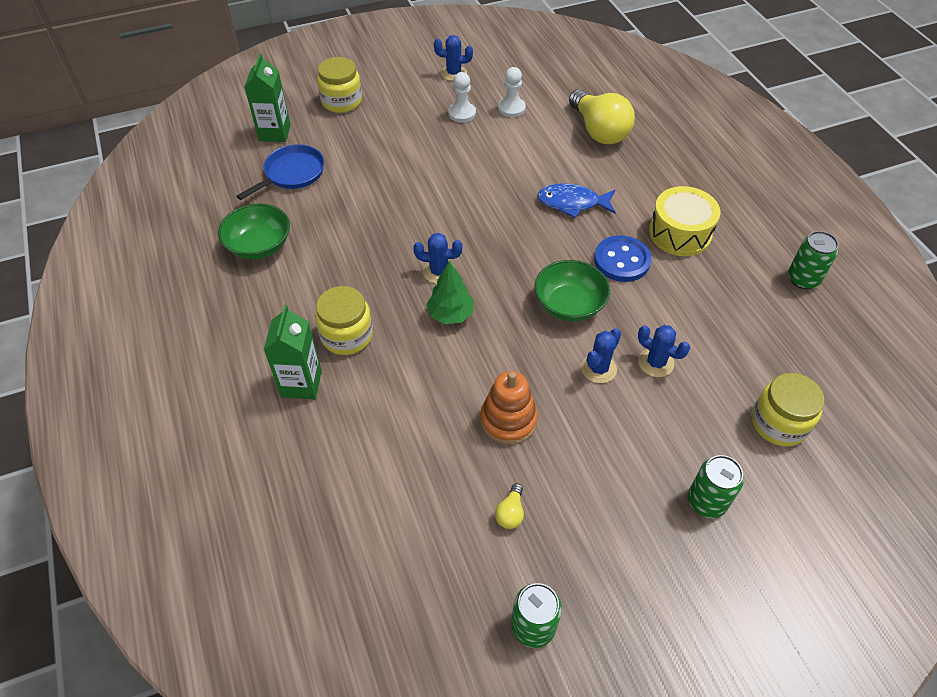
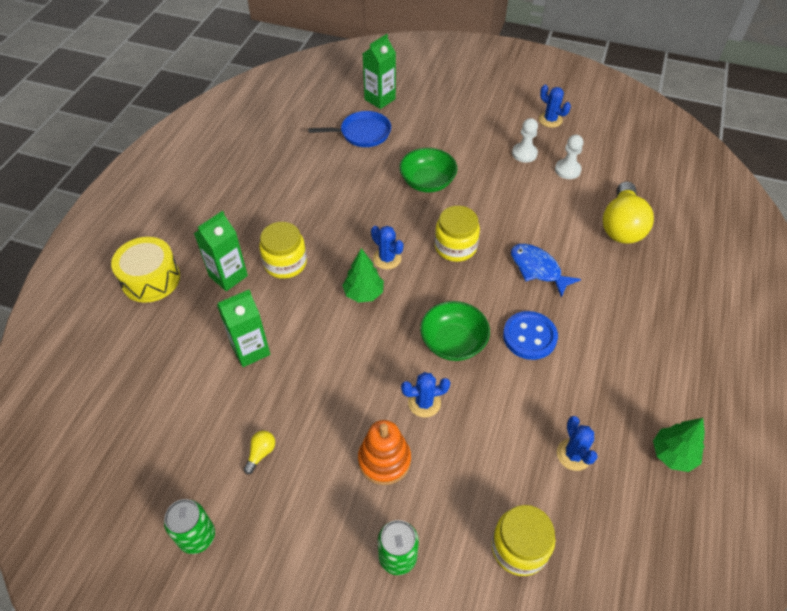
camera: 40 degrees right, 0 degrees up
(259, 246) = (294, 170): green bowl -> green bowl (427, 182)
(341, 101) = (446, 100): yellow jar -> yellow jar (455, 247)
(400, 434) = (250, 350): none -> green carton
(508, 420) = (324, 392): orange stacking toy -> orange stacking toy (384, 460)
(510, 513) = (261, 453): yellow light bulb -> yellow light bulb turned 150 degrees clockwise
(656, 363) = (471, 430): blue cactus -> blue cactus (573, 454)
(680, 233) = (602, 346): yellow drum -> yellow drum (151, 279)
(803, 279) = (673, 454): green can -> green tree

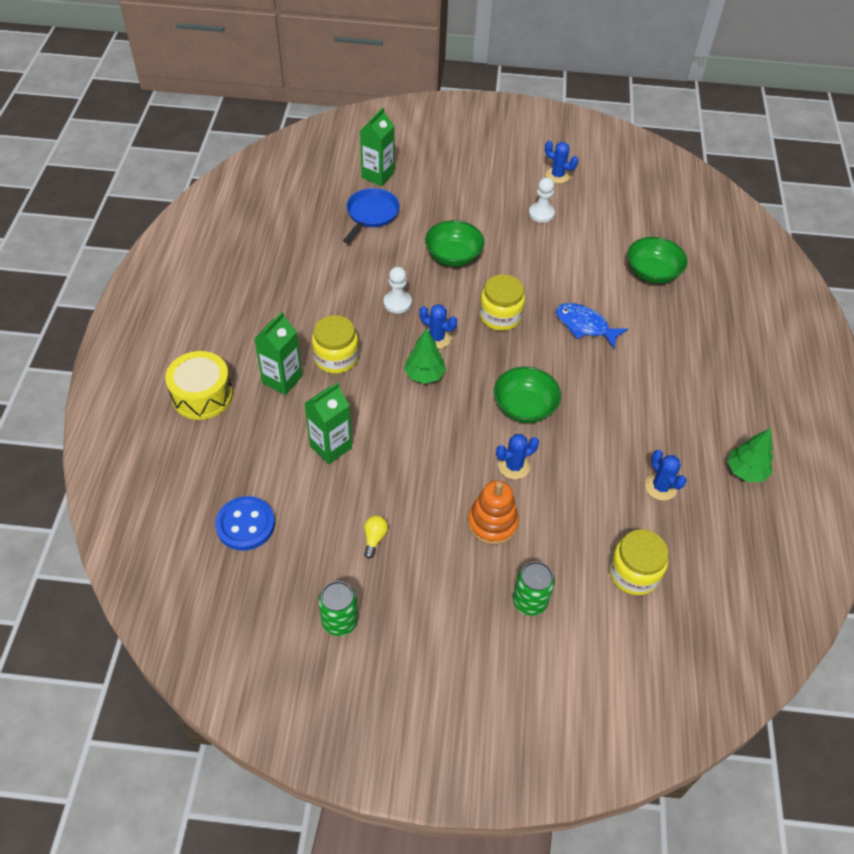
camera: 15 degrees left, 0 degrees up
(362, 133) = (371, 214): blue pan -> blue pan turned 45 degrees counterclockwise
(529, 337) = (594, 390): blue button -> blue button (245, 524)
(567, 170) = (587, 224): white pawn -> white pawn (397, 303)
(621, 226) = (652, 272): yellow light bulb -> green bowl

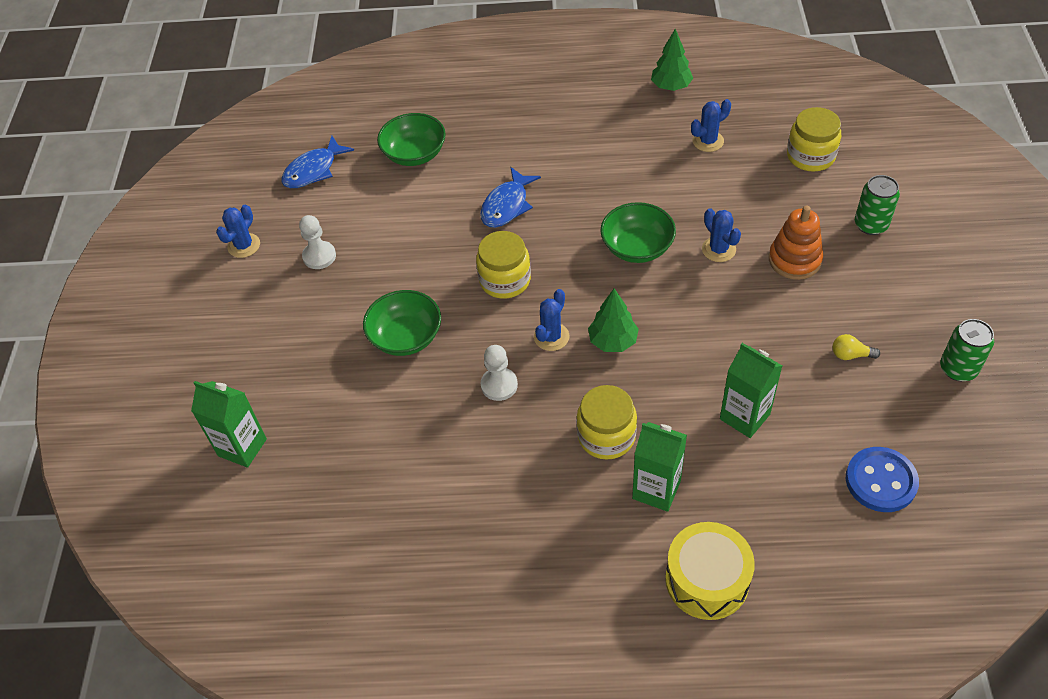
camera: 90 degrees left, 0 degrees up
(371, 214) = (329, 441): blue pan -> none
(636, 213) = (313, 170): none -> blue fish

